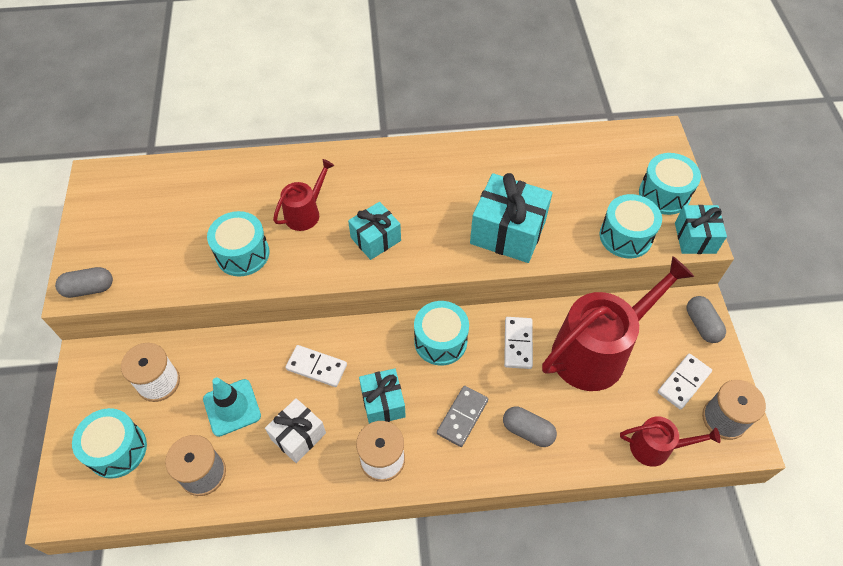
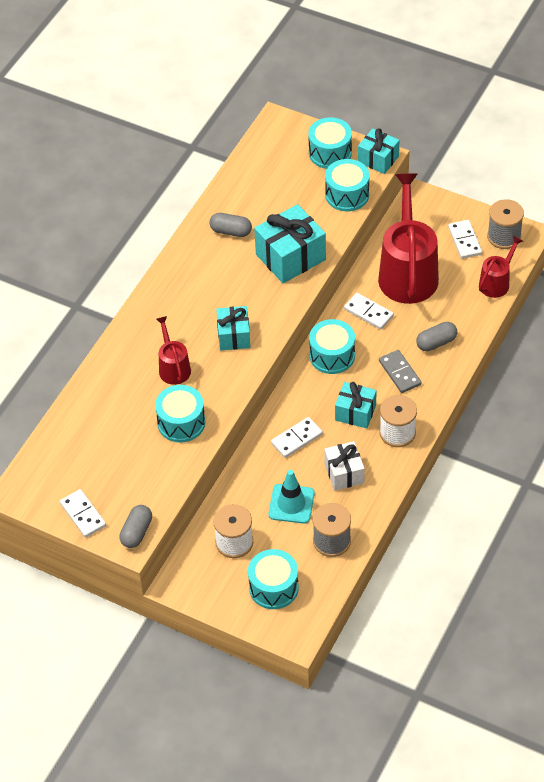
camera: 55 degrees left, 5 degrees down
(91, 236) = (83, 515): none -> white domino
(701, 325) = (432, 205): grey capsule -> grey capsule (231, 231)

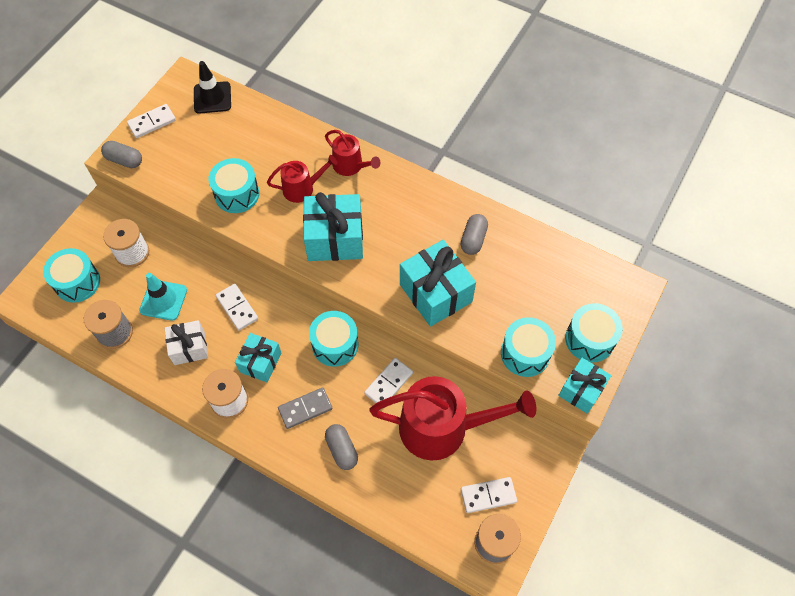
camera: 90 degrees right, 10 degrees up
(48, 462) = (212, 98): none -> black traffic cone
(233, 336) = (335, 239): turquoise gift -> turquoise gift, size x1.62
(496, 282) = (423, 526): red watering can -> red watering can (350, 166)

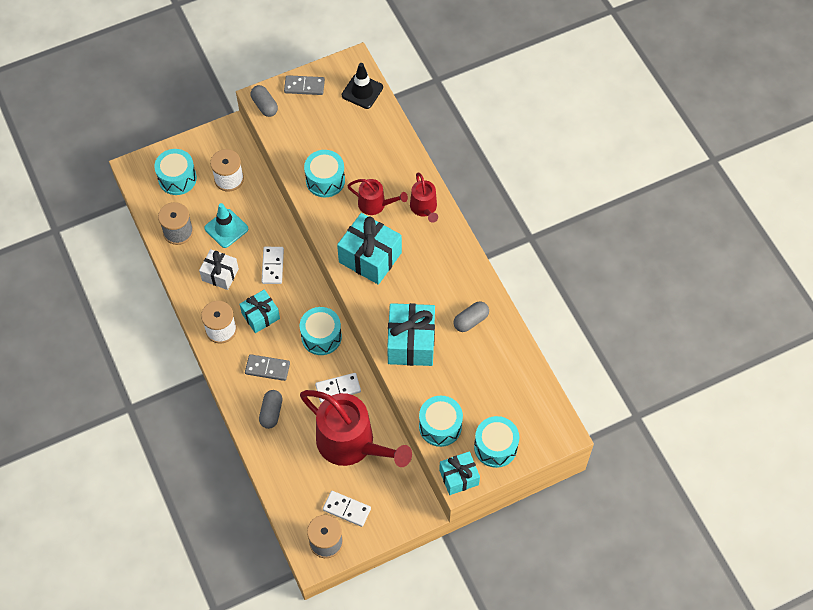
camera: 35 degrees right, 0 degrees up
(152, 122) = (304, 86): white domino -> grey domino

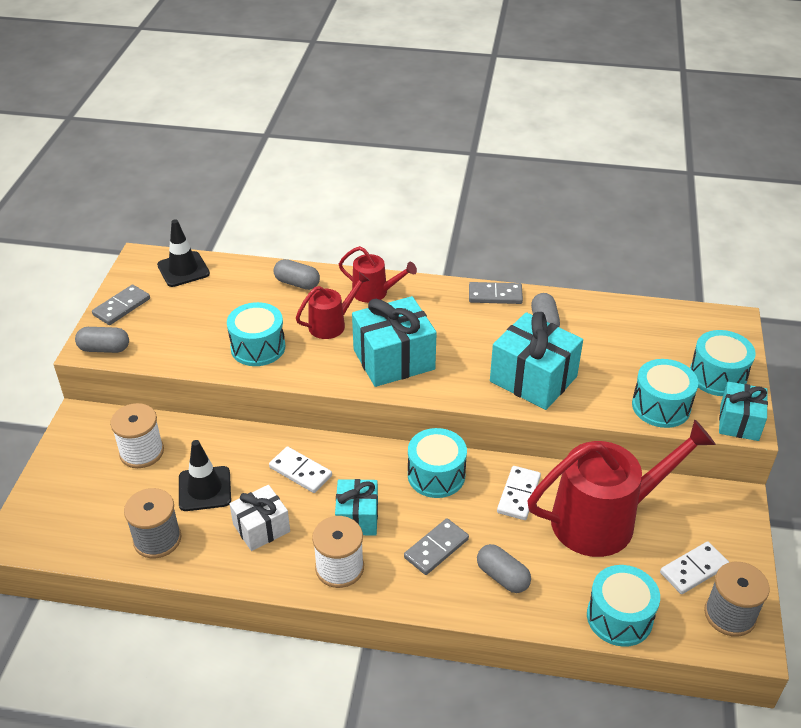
camera: 55 degrees left, 20 degrees down
(177, 178) = (83, 501): turquoise drum -> turquoise drum (619, 617)
(226, 228) = (204, 489): turquoise traffic cone -> black traffic cone
(398, 160) = (297, 283): none -> grey capsule
(476, 277) = (495, 295): none -> grey domino

